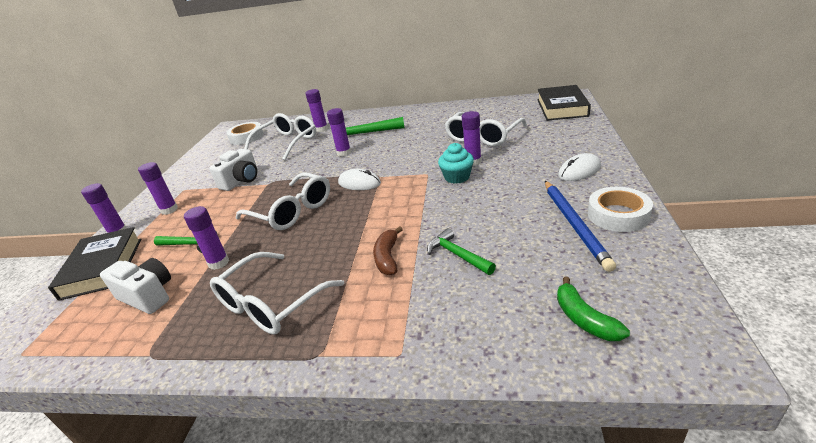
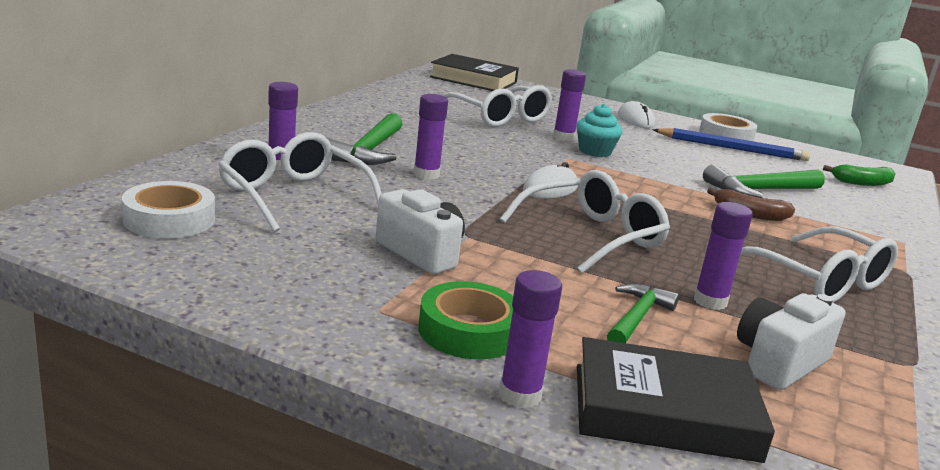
camera: 80 degrees left, 10 degrees down
(169, 210) = (469, 331): purple glue stick -> green tape
(457, 255) = (759, 190): green hammer -> green hammer, size x1.53

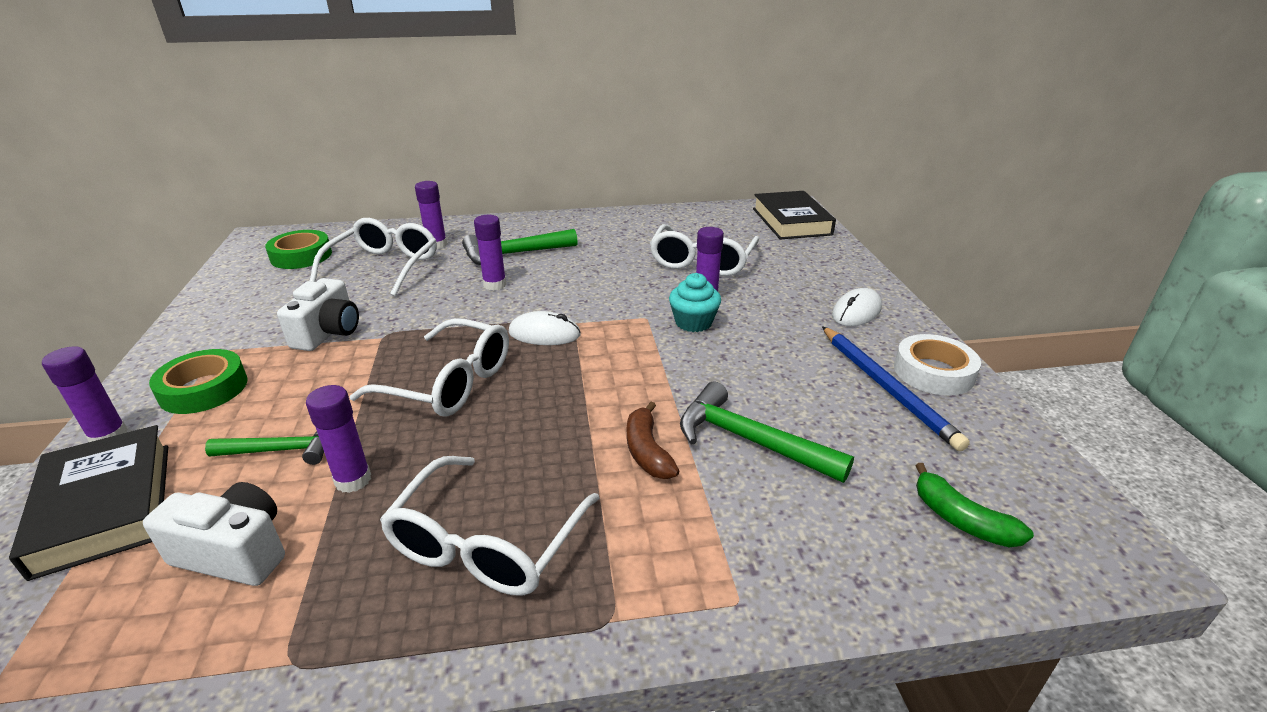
camera: 60 degrees right, 10 degrees up
(169, 219) = (301, 256): white tape -> green tape

